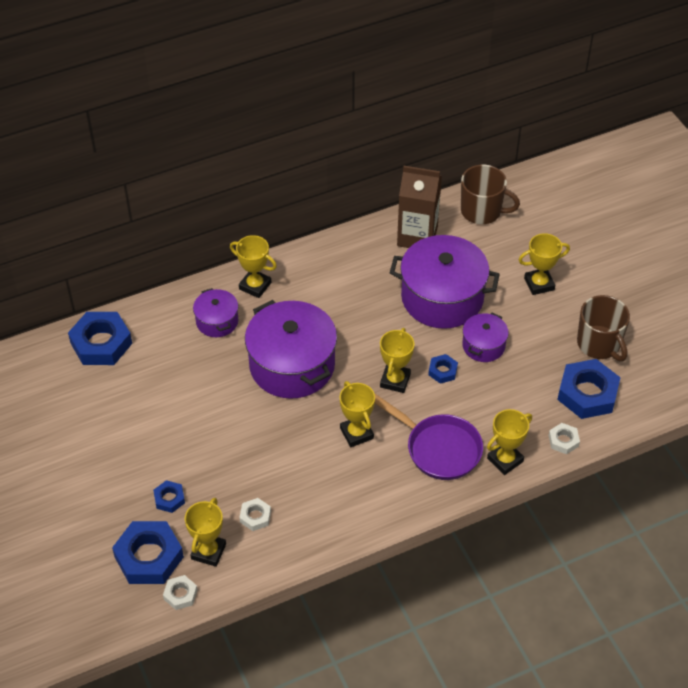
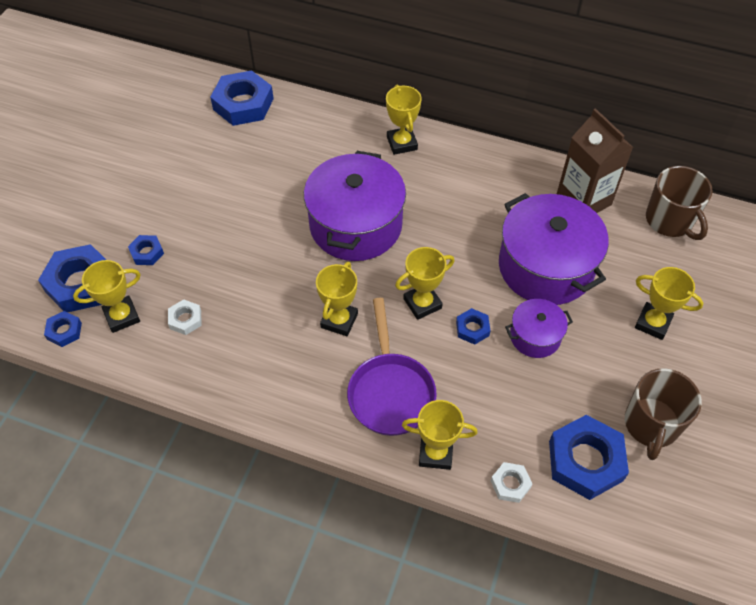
camera: 45 degrees right, 5 degrees up
(180, 594) = (64, 331): white nut -> blue nut
(217, 321) = (341, 149): purple pot -> none

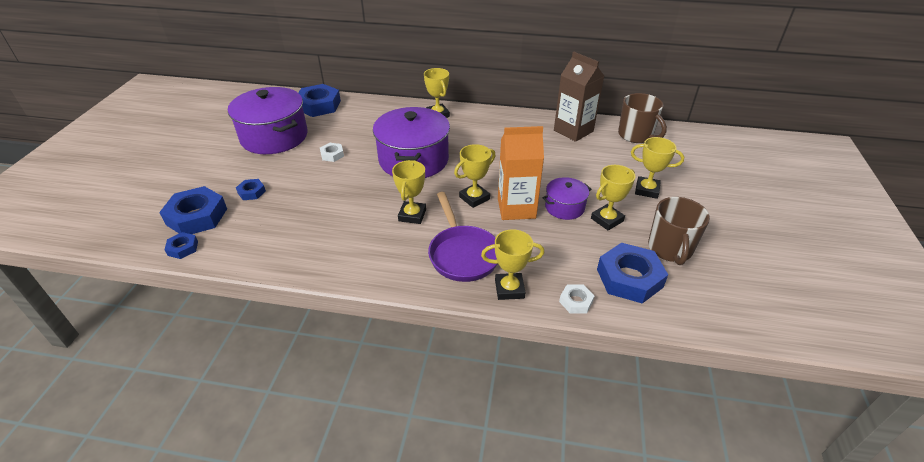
camera: 10 degrees left, 15 degrees down
(122, 316) = (233, 233): yellow trophy -> yellow trophy (607, 220)
(185, 319) = (287, 229): white nut -> white nut (332, 155)
(472, 328) = (516, 208): blue nut -> orange carton
(546, 266) = (559, 168): purple pot -> purple pot (274, 137)

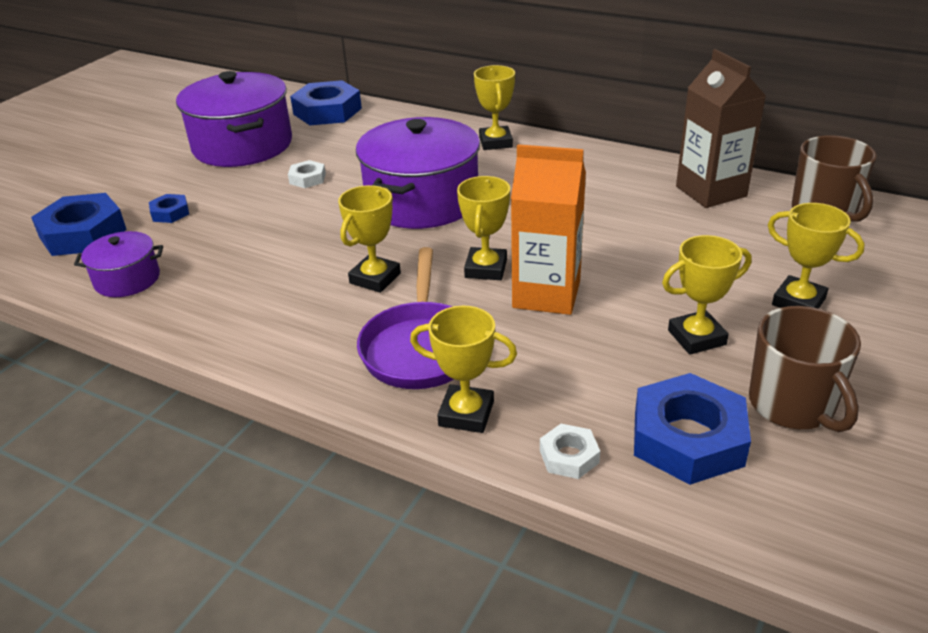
camera: 20 degrees right, 5 degrees down
(183, 248) = (42, 271): blue nut -> none
(474, 198) = (486, 269): yellow trophy -> yellow trophy turned 60 degrees counterclockwise
(564, 207) = (630, 306): purple pot -> purple pot (127, 279)
(670, 249) = (792, 405): brown mug -> brown mug turned 45 degrees counterclockwise

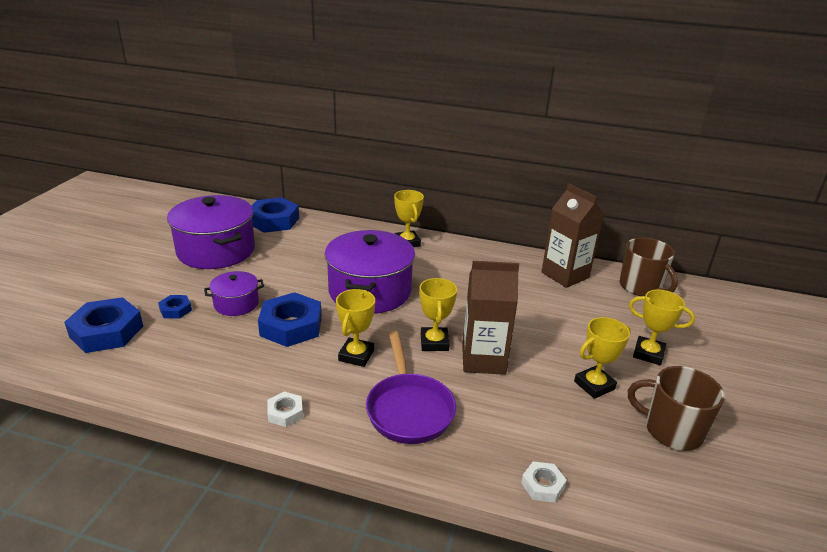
camera: 15 degrees left, 5 degrees down
(127, 279) = (158, 369): purple pot -> purple pot (236, 304)
(307, 178) = (277, 276): white nut -> white nut (285, 412)
(466, 414) = (460, 459): yellow trophy -> none
(546, 294) = (483, 360): orange carton -> brown carton
(687, 438) = (615, 462): blue nut -> blue nut (291, 326)
(792, 405) = (671, 430): brown mug -> brown mug turned 150 degrees clockwise

